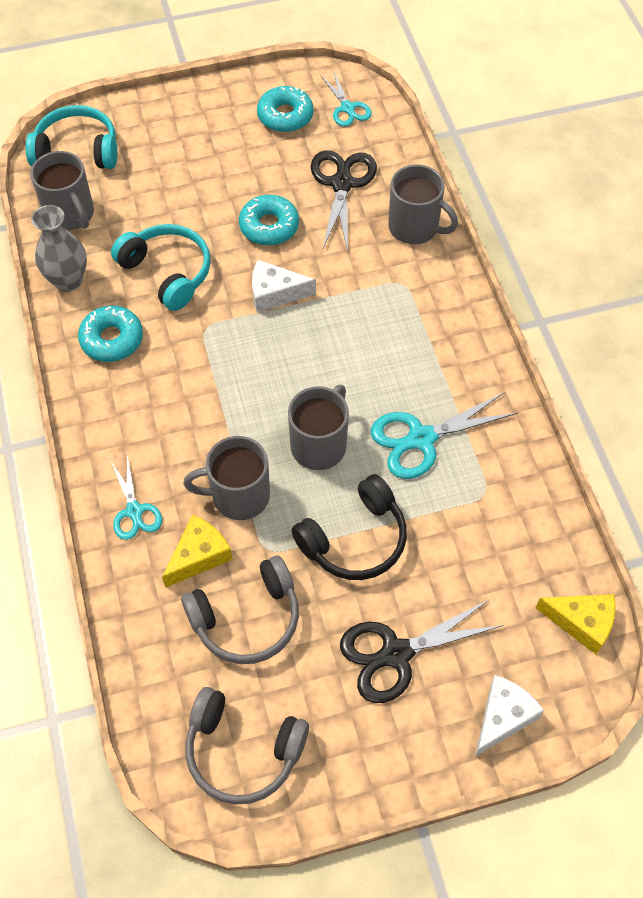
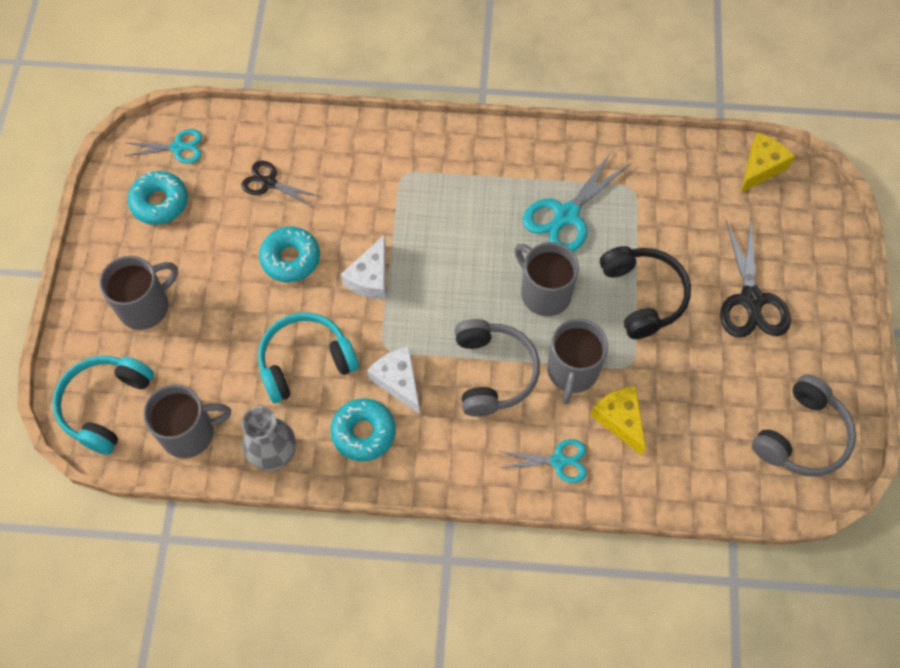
camera: 70 degrees left, 5 degrees up
(247, 618) = (689, 399): grey headphones -> grey headphones (493, 372)
(342, 184) = (269, 183): black scissors -> black scissors, size x0.61
(415, 227) = (347, 143): grey mug -> grey mug (145, 306)
(421, 439) = (566, 215): turquoise scissors -> turquoise scissors turned 45 degrees clockwise
(503, 717) = (821, 246): white cheese -> white cheese (398, 381)

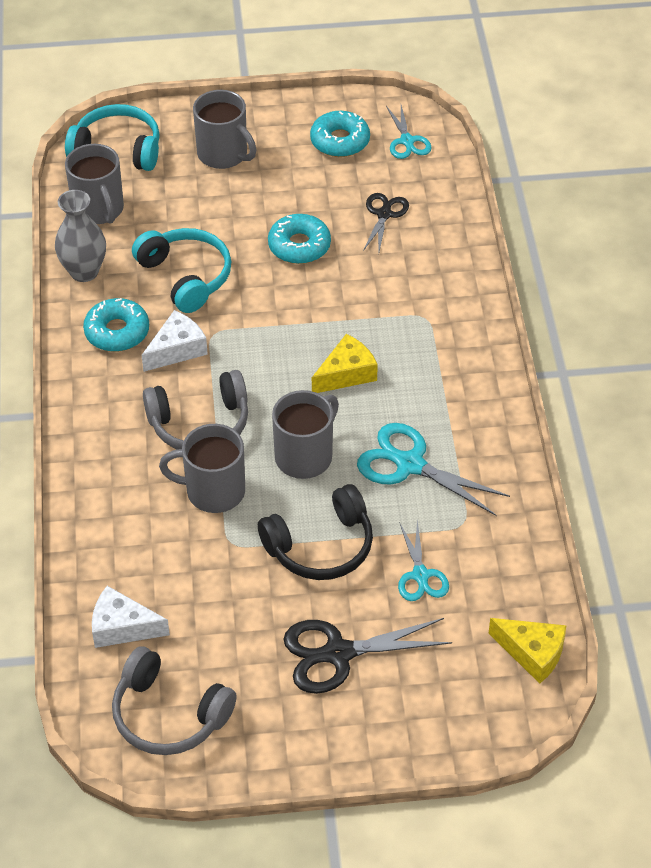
camera: 80 degrees right, 15 degrees down
(370, 277) = (291, 310): white cheese -> white cheese (122, 627)
(558, 461) = (107, 491): turquoise scissors -> turquoise scissors (420, 575)
(620, 420) = (163, 539): yellow cheese -> yellow cheese (346, 374)

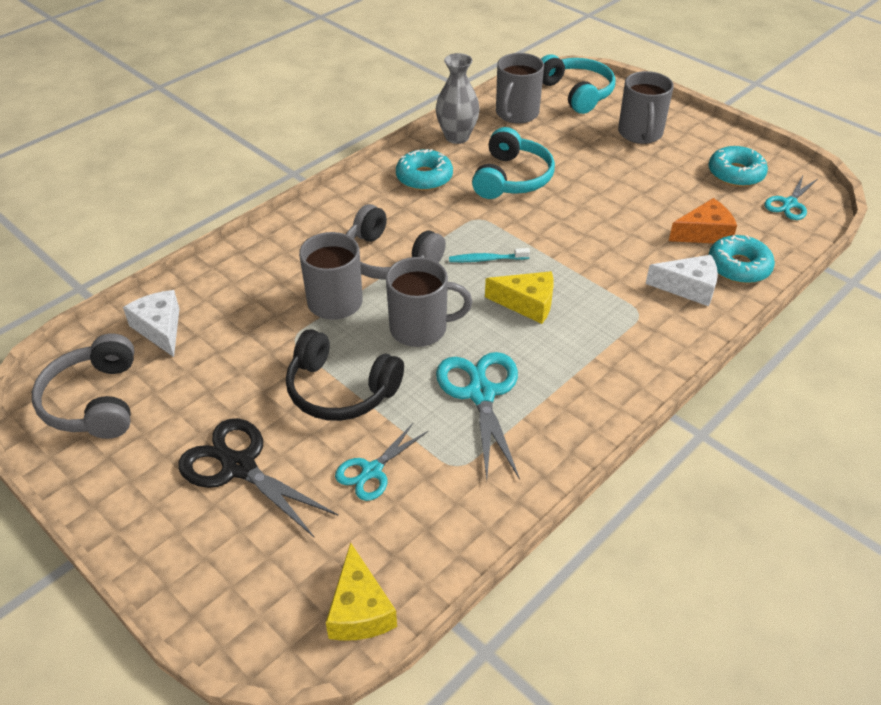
camera: 50 degrees right, 5 degrees down
(177, 349) = (442, 211): white cheese -> white cheese (688, 287)
(270, 363) = (487, 259): none -> turquoise toothbrush
(299, 246) = (613, 211): turquoise donut -> turquoise donut (738, 267)
(384, 214) = (704, 233): black scissors -> orange cheese

